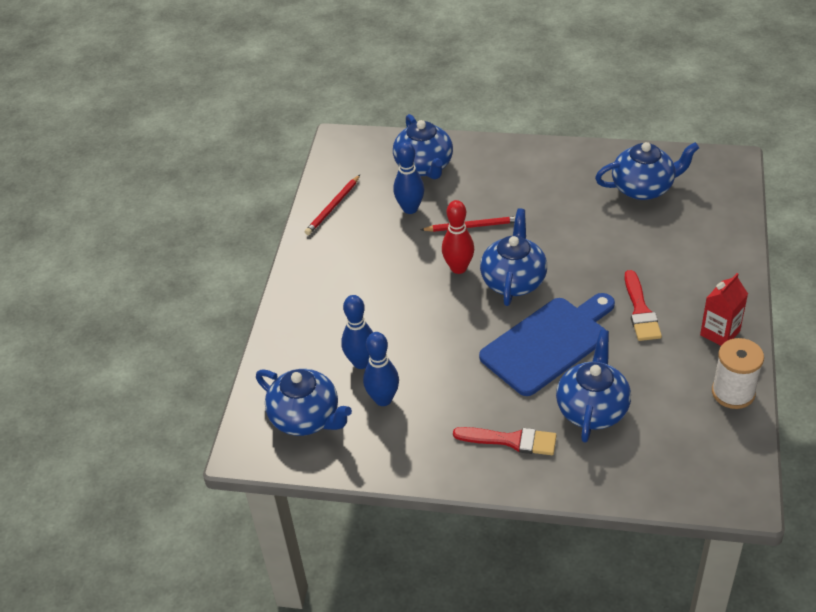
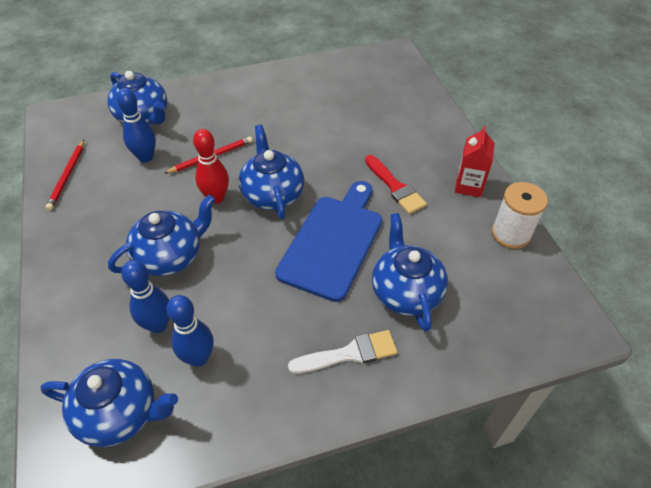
camera: 30 degrees left, 5 degrees up
(511, 440) = (349, 354): red brush -> white brush
(643, 188) = (340, 87): blue teapot -> blue teapot (170, 256)

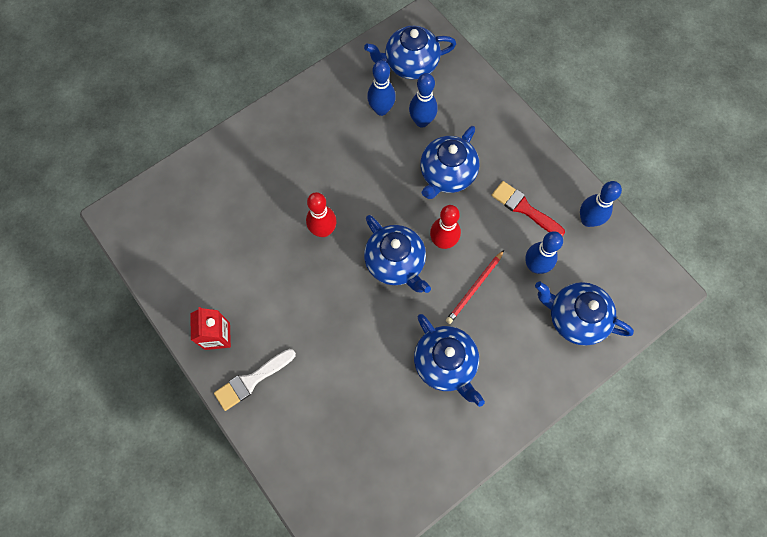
camera: 160 degrees right, 20 degrees up
(67, 176) = (588, 220): red pencil -> blue bowling pin
(333, 242) = (323, 230): blue cutting board -> red bowling pin
(349, 354) = (281, 144): white brush -> white brush (252, 380)
(395, 187) = (287, 310): red brush -> red brush (524, 208)
(405, 292) = (252, 204): blue teapot -> blue teapot (445, 363)
(511, 234) = (173, 290): white spool -> none

